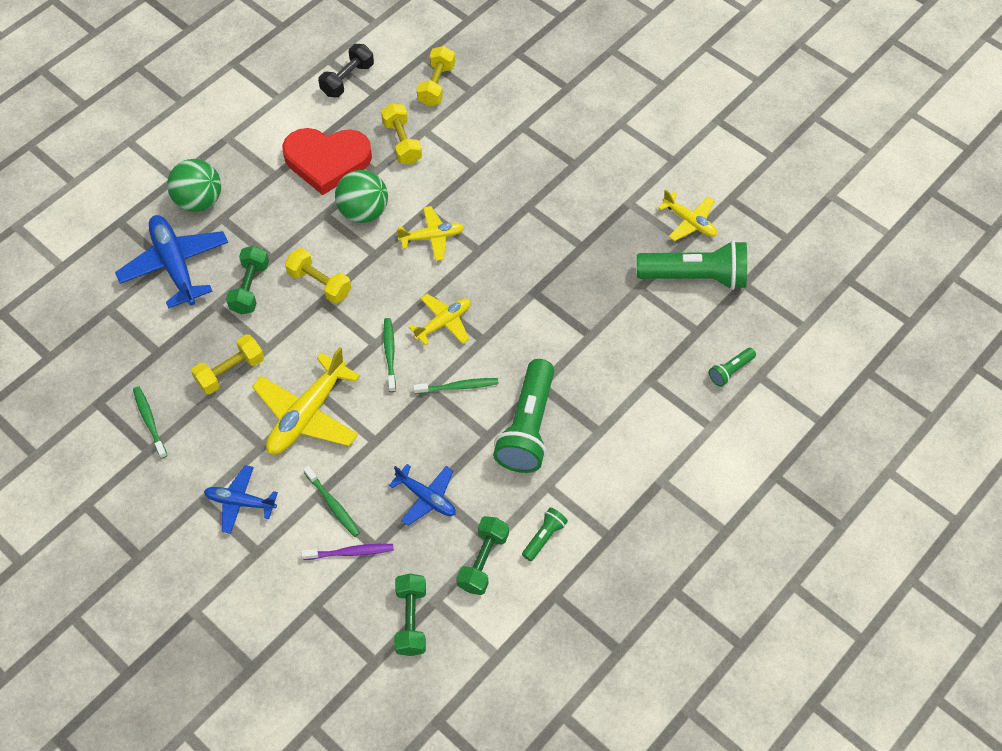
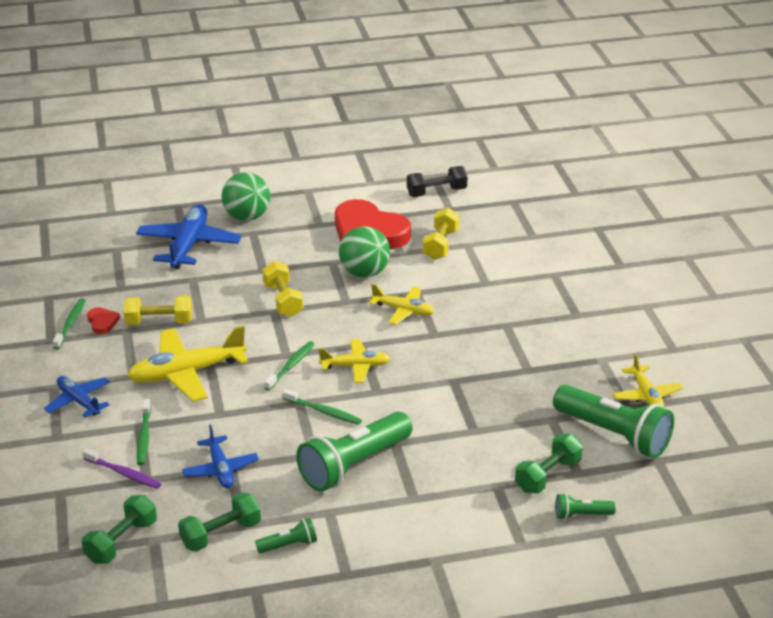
camera: 35 degrees right, 25 degrees down
(178, 402) = (102, 322): none -> red heart
(250, 288) = (228, 280): green dumbbell -> green dumbbell (547, 475)
(436, 85) = (506, 222): yellow dumbbell -> none

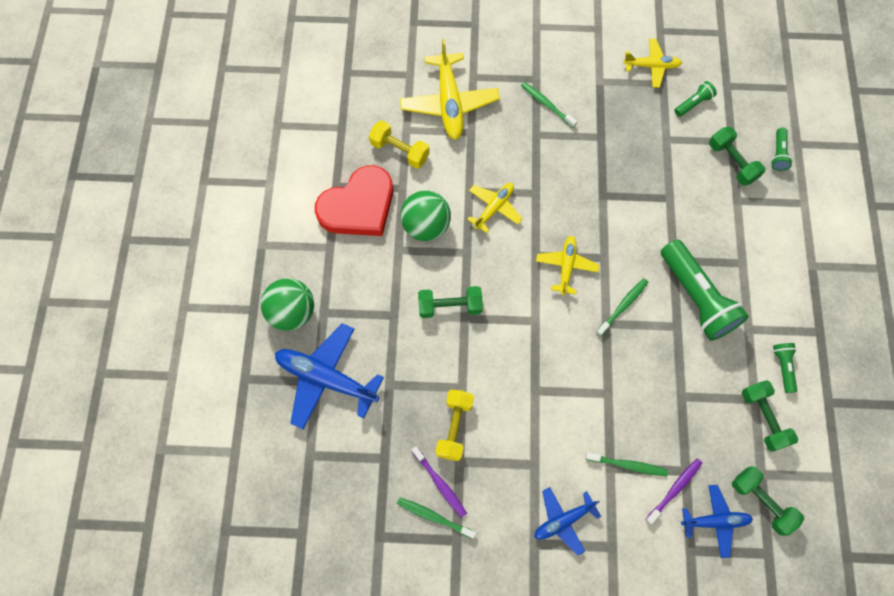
camera: 75 degrees left, 35 degrees up
(102, 322) = (440, 484): red heart -> purple toothbrush
(187, 373) = (542, 413): yellow plane -> yellow plane (449, 103)
(220, 469) = (683, 405): blue plane -> blue plane (715, 521)
(283, 300) = (450, 306): yellow dumbbell -> green dumbbell
(291, 366) = (553, 319): green toothbrush -> green toothbrush (547, 104)
(436, 192) = (308, 130): black dumbbell -> none
(614, 435) = (693, 103): green flashlight -> green flashlight, size x0.46

